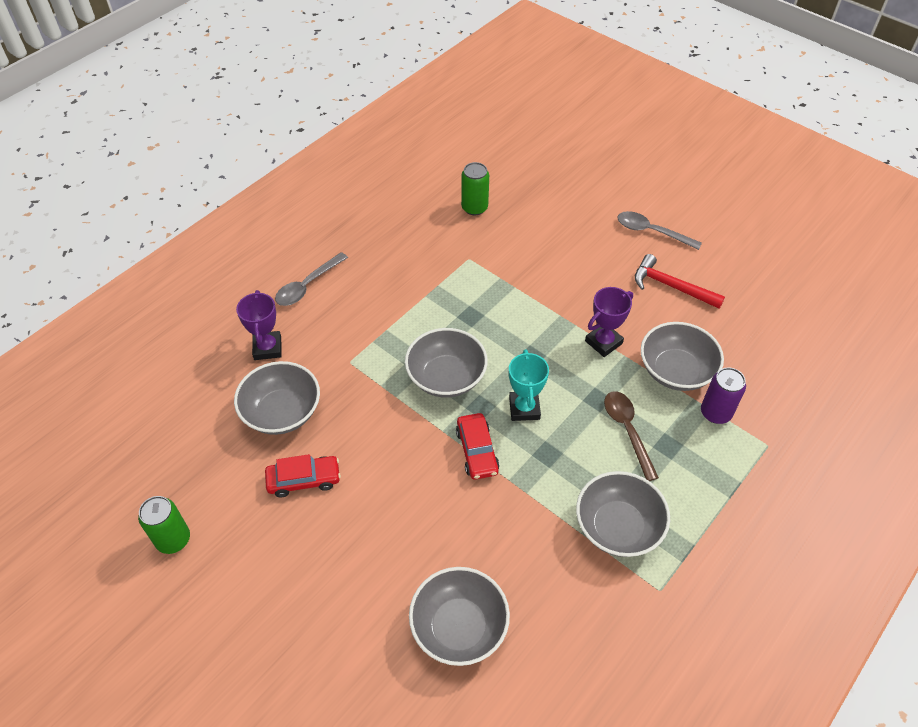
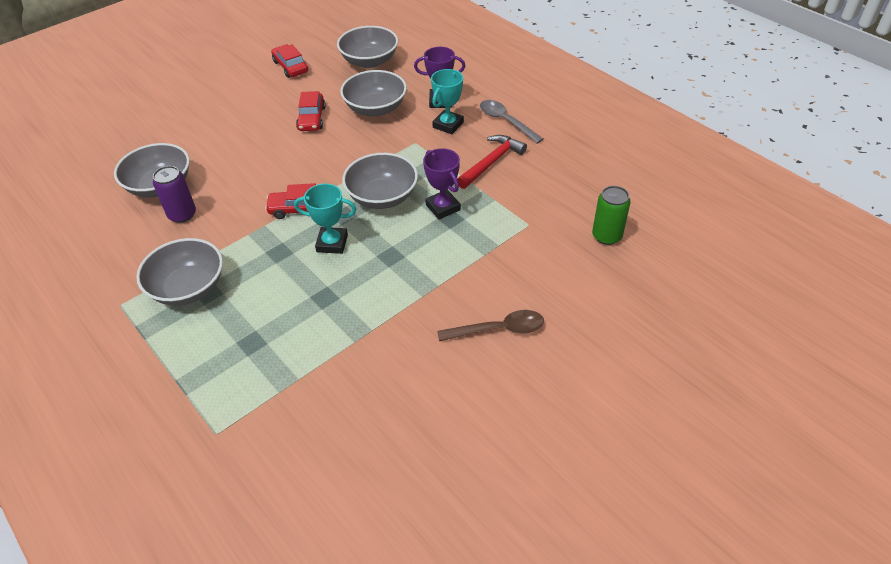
camera: 100 degrees right, 5 degrees down
(173, 539) = (290, 67): green can -> red car
(315, 335) = (448, 125): none -> turquoise trophy
(603, 342) = (393, 315): purple trophy -> purple trophy (443, 207)
(627, 431) = (280, 314): brown spoon -> brown spoon (498, 329)
(651, 232) = (560, 398): grey spoon -> none
(671, 286) = (462, 397): red hammer -> red hammer (492, 162)
(676, 371) = (338, 371): grey bowl -> grey bowl (369, 61)
(715, 413) = (273, 395): purple can -> purple can (182, 214)

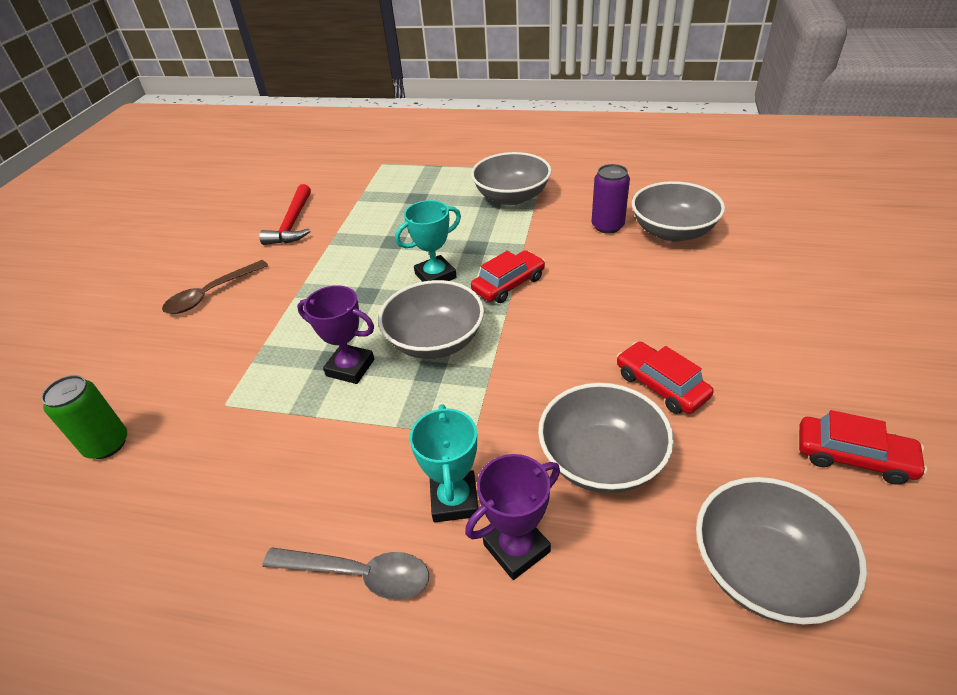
camera: 145 degrees right, 5 degrees down
(492, 162) = (329, 468): red hammer -> red hammer (292, 223)

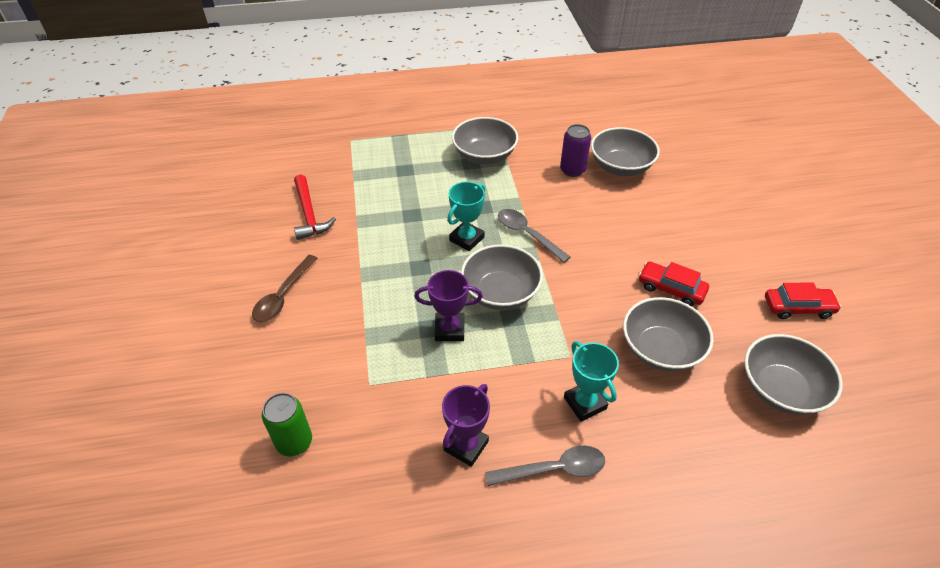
camera: 25 degrees left, 5 degrees up
(508, 284) = (527, 234): red car -> grey spoon
(516, 548) = (641, 421): purple trophy -> purple trophy (466, 446)

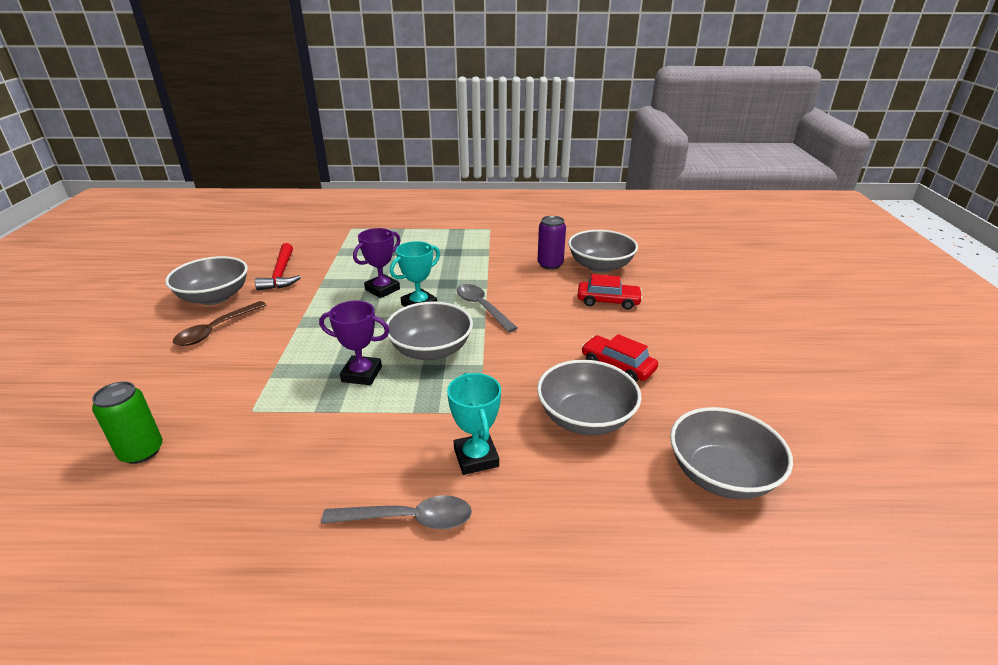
camera: 10 degrees right, 15 degrees down
(466, 446) = (320, 481): purple trophy -> purple trophy (382, 289)
(484, 156) = (468, 248): grey bowl -> grey bowl (214, 297)
(798, 307) = (763, 398): red car -> red car (608, 301)

